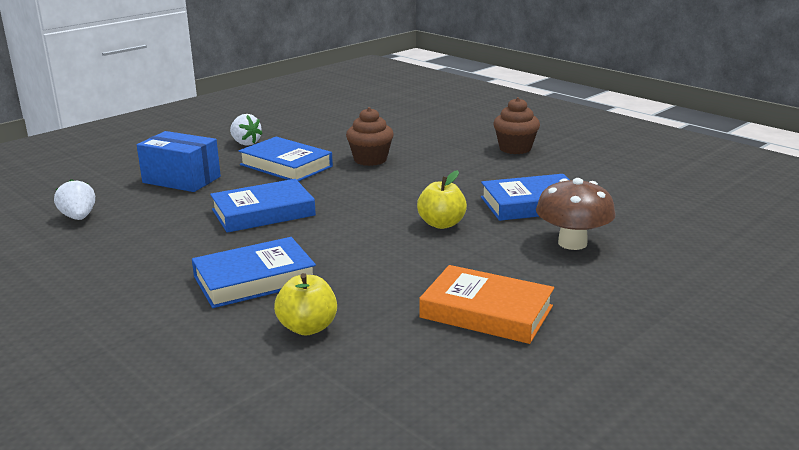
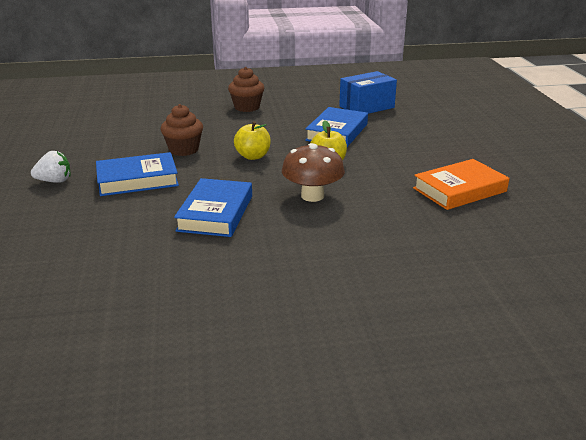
camera: 55 degrees left, 5 degrees up
(79, 217) = (84, 299): white strawberry -> none
(181, 179) = (84, 228): blue box -> blue box (366, 107)
(254, 279) = (329, 247): blue book -> none
(307, 327) = (424, 248): yellow apple -> yellow apple (253, 156)
(572, 243) = (402, 141): brown mushroom -> brown mushroom (312, 196)

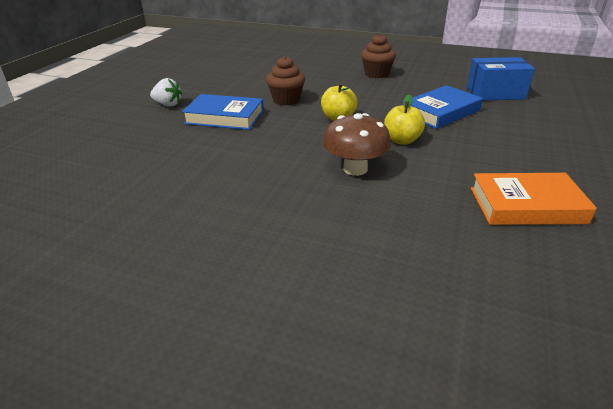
camera: 30 degrees right, 5 degrees up
(215, 213) = (253, 162): blue book -> none

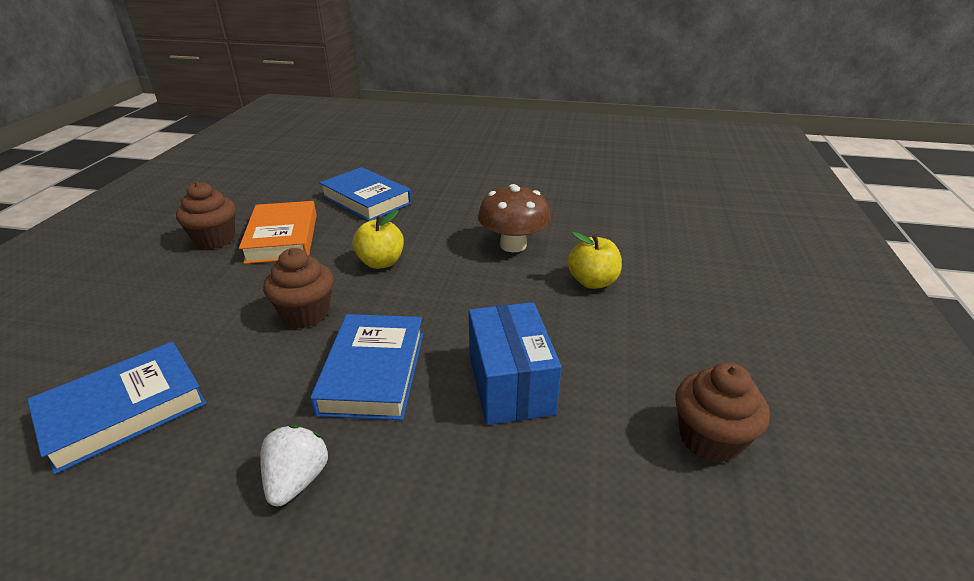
camera: 100 degrees left, 0 degrees up
(88, 213) = (709, 439): none -> brown cupcake
(233, 74) = (124, 410): none -> blue book
(402, 140) = (442, 221): yellow apple -> yellow apple (592, 282)
(495, 93) = (317, 170): blue box -> blue box (510, 384)
(526, 205) = (544, 176): orange book -> orange book (282, 238)

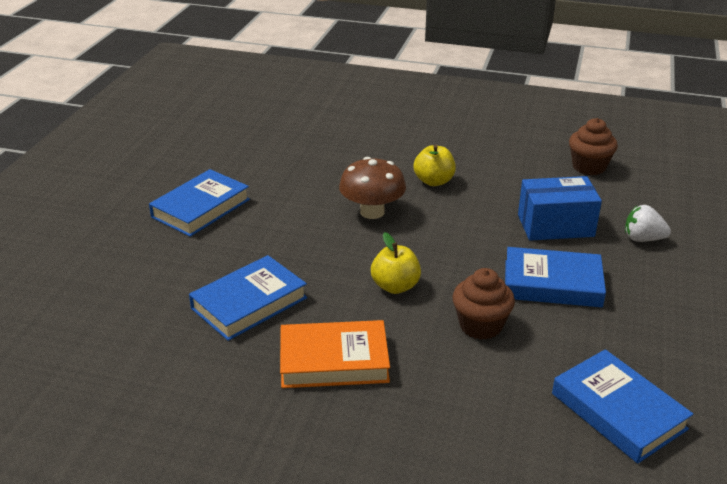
camera: 85 degrees left, 0 degrees up
(215, 239) = (328, 419): brown cupcake -> none
(297, 480) = (657, 309): white strawberry -> white strawberry (642, 239)
(500, 170) = (201, 208): none -> blue book

